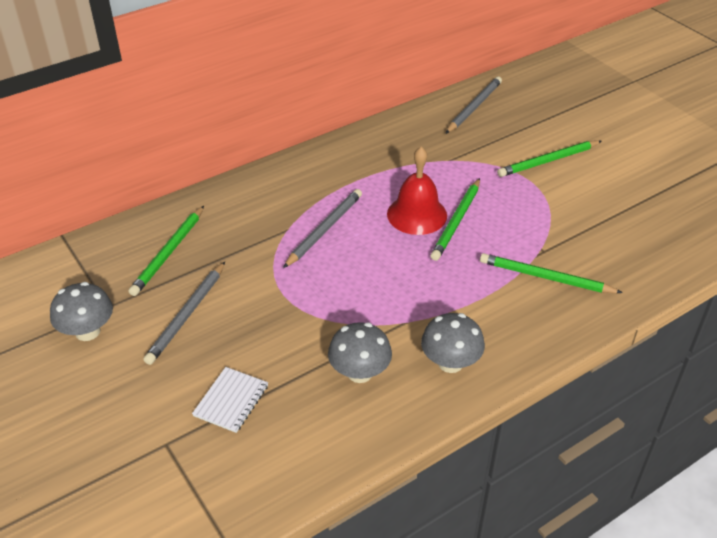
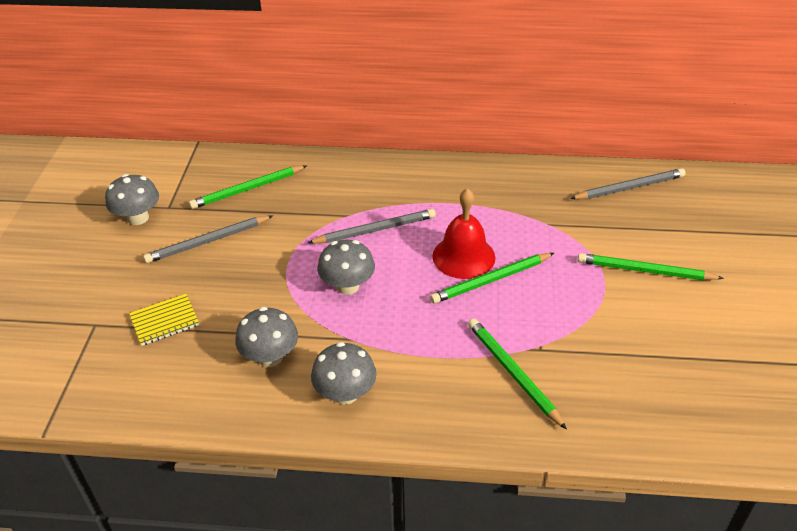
camera: 40 degrees right, 0 degrees up
(231, 400) = (164, 321): white notebook -> yellow notebook
(355, 284) = (347, 286): none -> grey mushroom

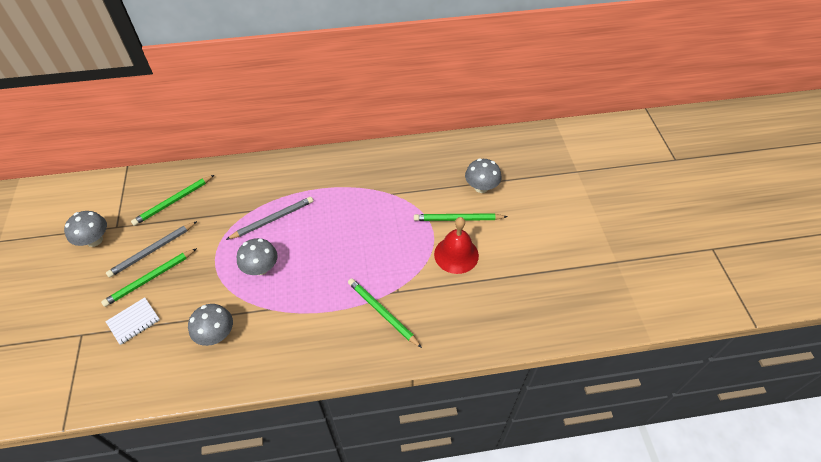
camera: 15 degrees left, 10 degrees up
(164, 321) = (133, 321): yellow notebook -> white notebook
(345, 393) = (273, 351): grey mushroom -> grey mushroom (481, 187)
(463, 256) = (337, 230): red bell -> red bell (456, 254)
(491, 280) = (359, 245): green pencil -> green pencil (150, 279)
(629, 187) = (441, 155): grey pencil -> none

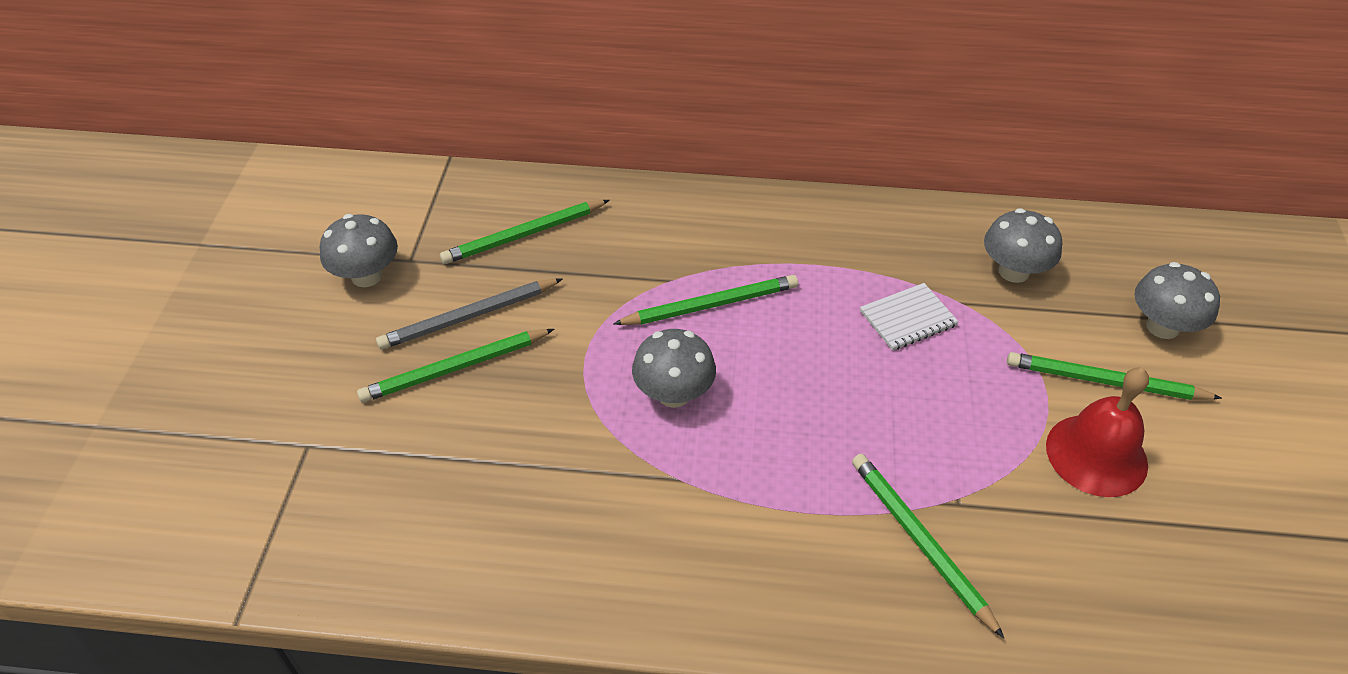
camera: 15 degrees right, 5 degrees down
(133, 321) = (409, 443): white notebook -> white notebook (908, 318)
(216, 334) = (565, 505): grey mushroom -> grey mushroom (1013, 271)
(272, 219) = (710, 305): grey pencil -> green pencil

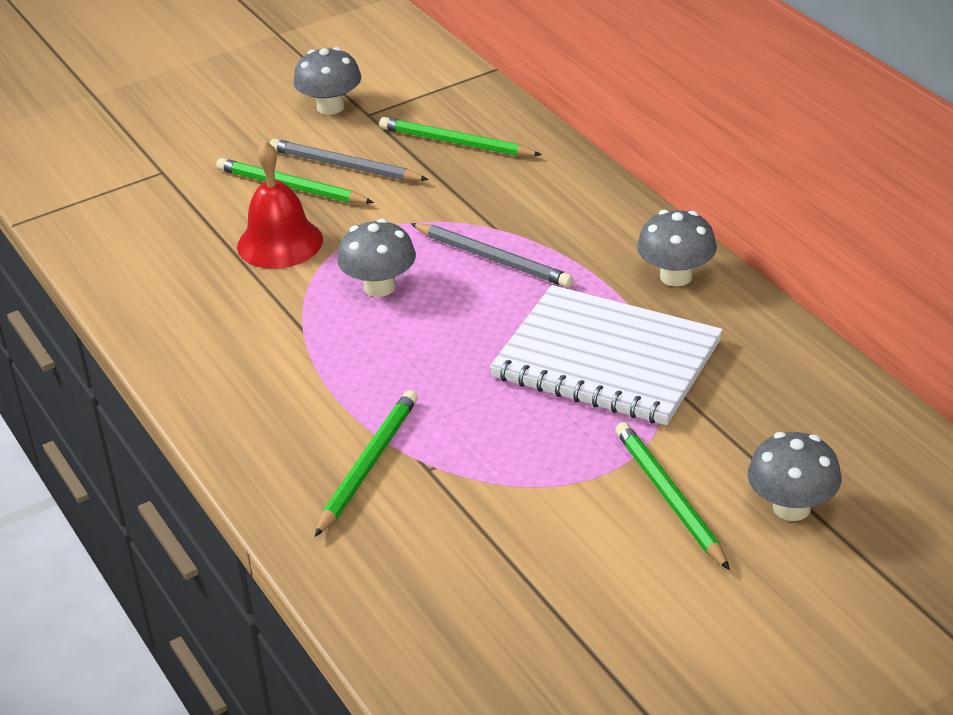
camera: 55 degrees right, 10 degrees down
(710, 305) = (493, 258): green pencil -> grey pencil
(908, 318) = (607, 359): white notebook -> white notebook, size x2.28
(1013, 271) = (748, 392): grey mushroom -> grey mushroom (676, 276)
(1096, 455) = (570, 523): red bell -> red bell (280, 243)

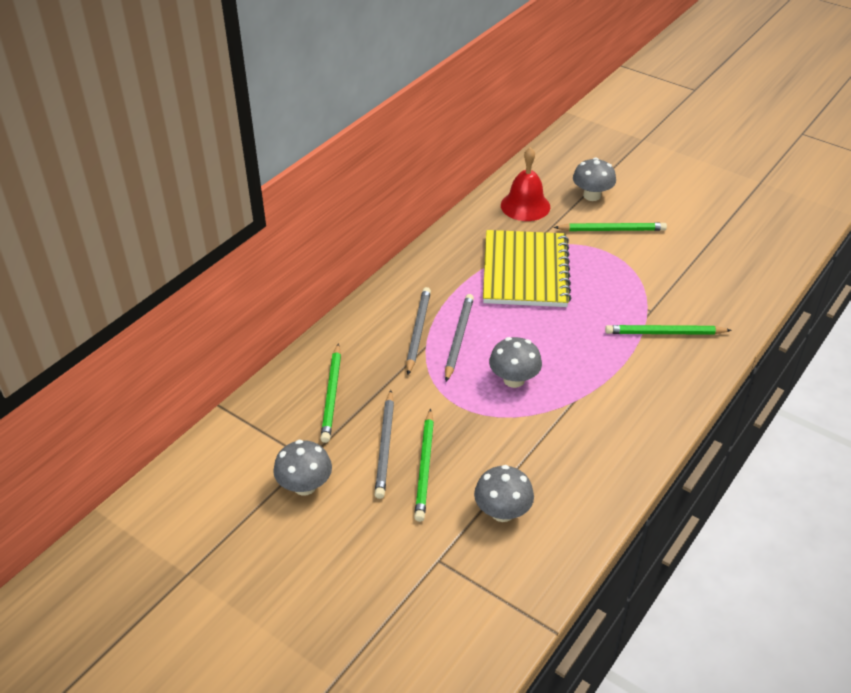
camera: 115 degrees left, 5 degrees up
(280, 243) = (494, 447): red bell -> red bell (525, 206)
(529, 227) = (417, 331): none -> grey pencil
(607, 359) = (525, 271): white notebook -> yellow notebook
(669, 498) = (612, 230): green pencil -> green pencil turned 135 degrees counterclockwise
(676, 276) = (438, 263): grey mushroom -> grey mushroom (502, 512)

